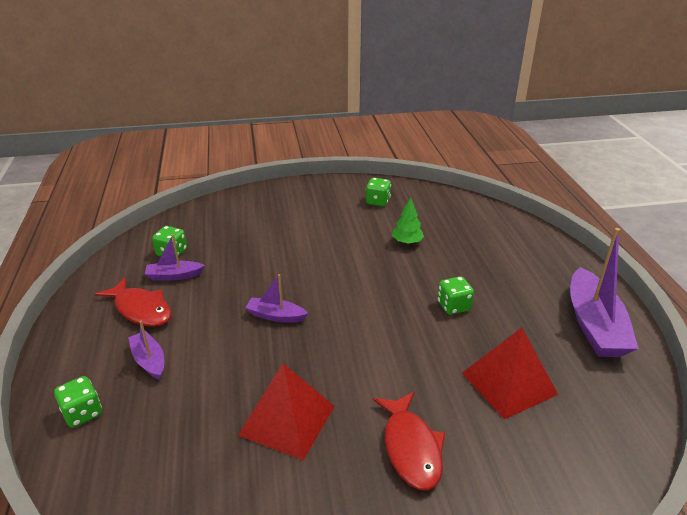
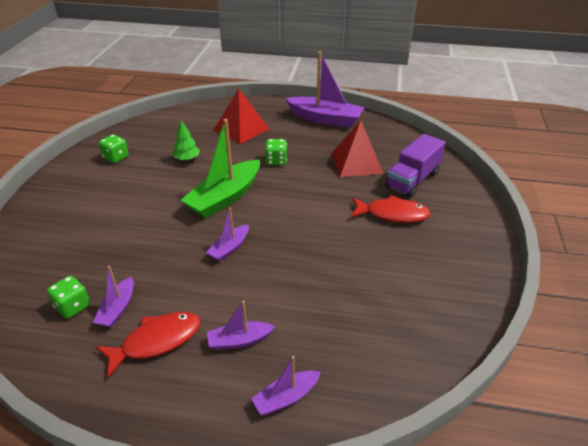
camera: 70 degrees left, 5 degrees up
(82, 413) = (286, 398): green dice -> purple boat
(287, 420) = (348, 264): red pyramid -> red pyramid (241, 129)
(356, 288) = (225, 198): none -> green boat
(513, 459) = (412, 180): none -> purple truck

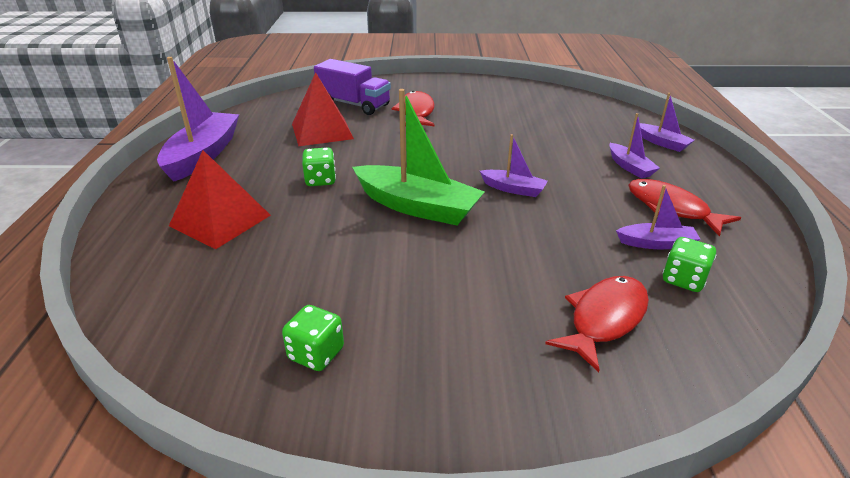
camera: 100 degrees left, 5 degrees down
(68, 254) = (604, 319): none -> red fish
(187, 159) = (318, 259): green tree -> none

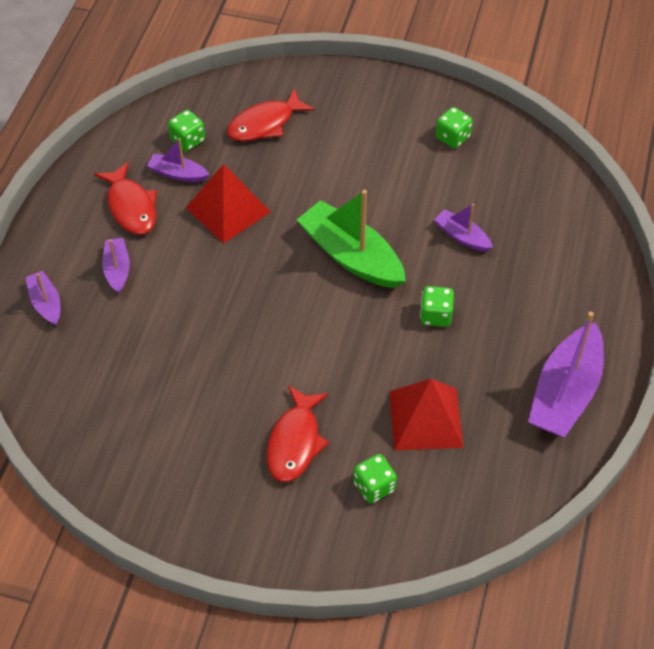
camera: 165 degrees left, 20 degrees up
(220, 220) = (529, 274): red pyramid -> red pyramid (228, 209)
(354, 104) = (374, 486): purple truck -> green dice
(513, 189) = (252, 261): purple boat -> purple boat (462, 236)

